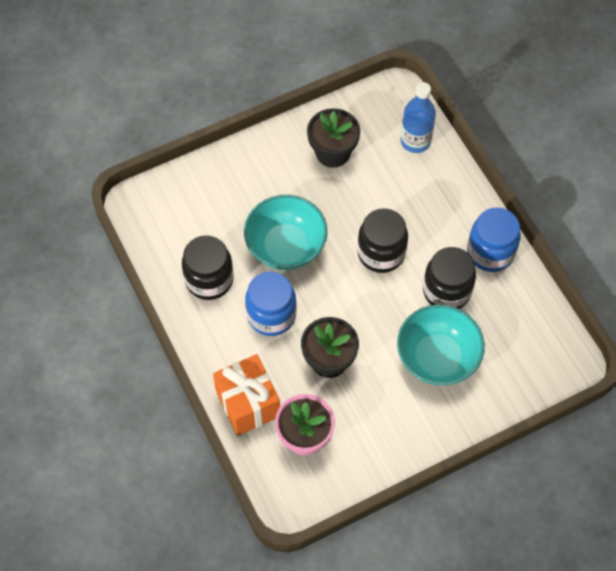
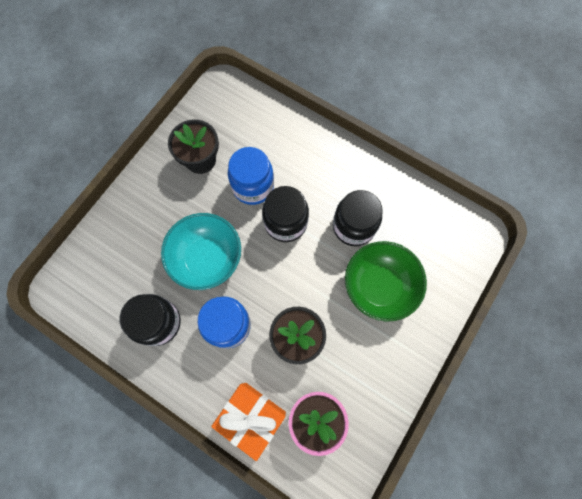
camera: 30 degrees left, 10 degrees up
(415, 141) = (259, 118): blue bottle -> none
(437, 357) = (379, 286): turquoise bowl -> green bowl
(490, 252) = (367, 177): blue jar -> blue jar (253, 186)

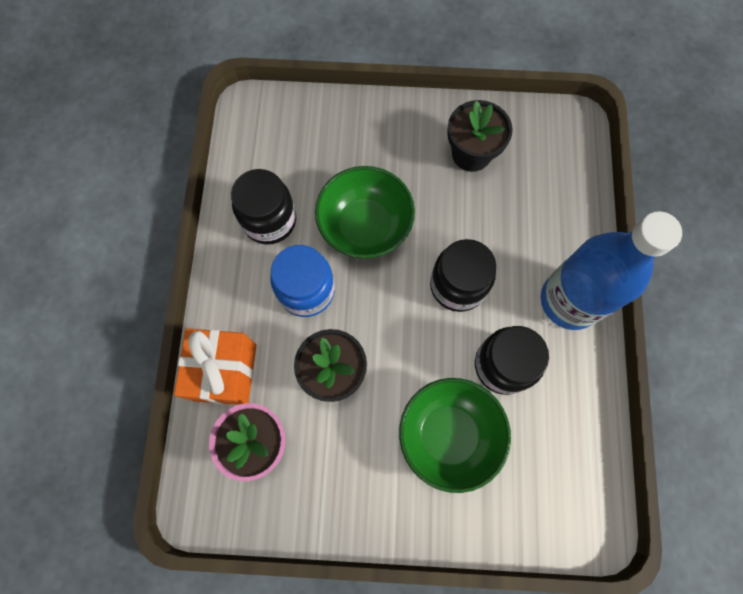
camera: 60 degrees right, 0 degrees up
(207, 258) = (365, 227): turquoise bowl -> green bowl
(253, 186) = (477, 226): blue jar -> none
(336, 162) = (569, 301): none -> blue bottle

